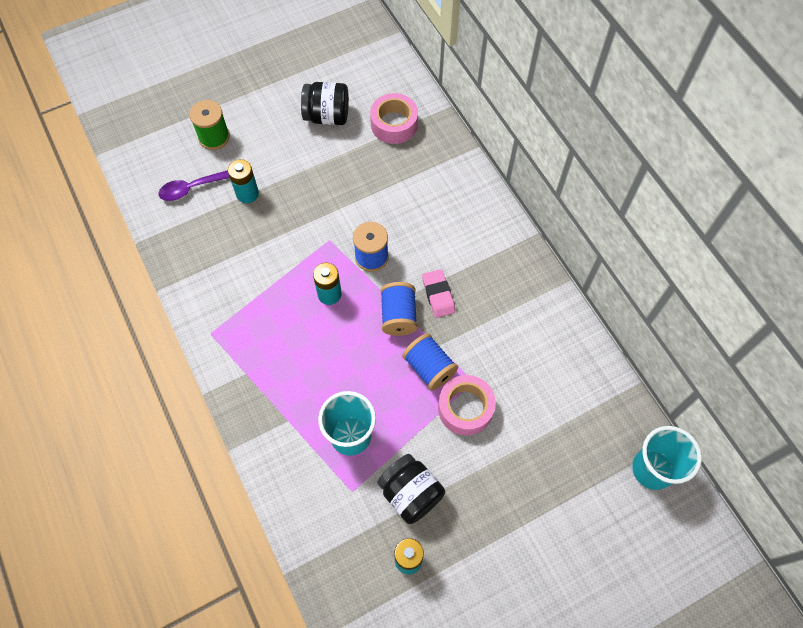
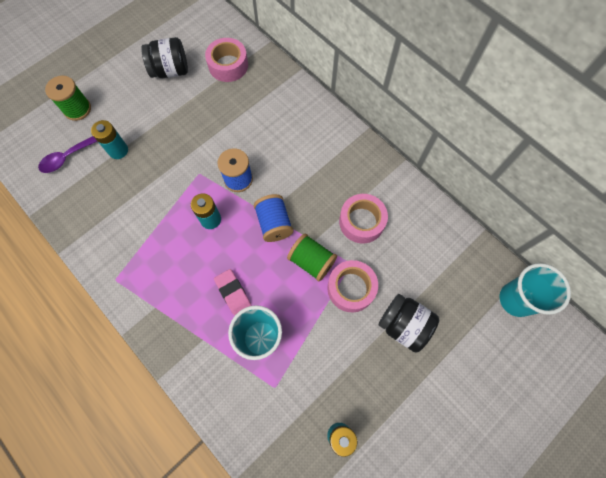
camera: 15 degrees left, 5 degrees up
(410, 493) = (325, 375): black jar -> black jar (403, 325)
(429, 368) = (311, 261): blue spool -> green spool
(438, 295) = (302, 198): pink eraser -> pink eraser (233, 293)
(498, 338) = (361, 222): none -> pink tape

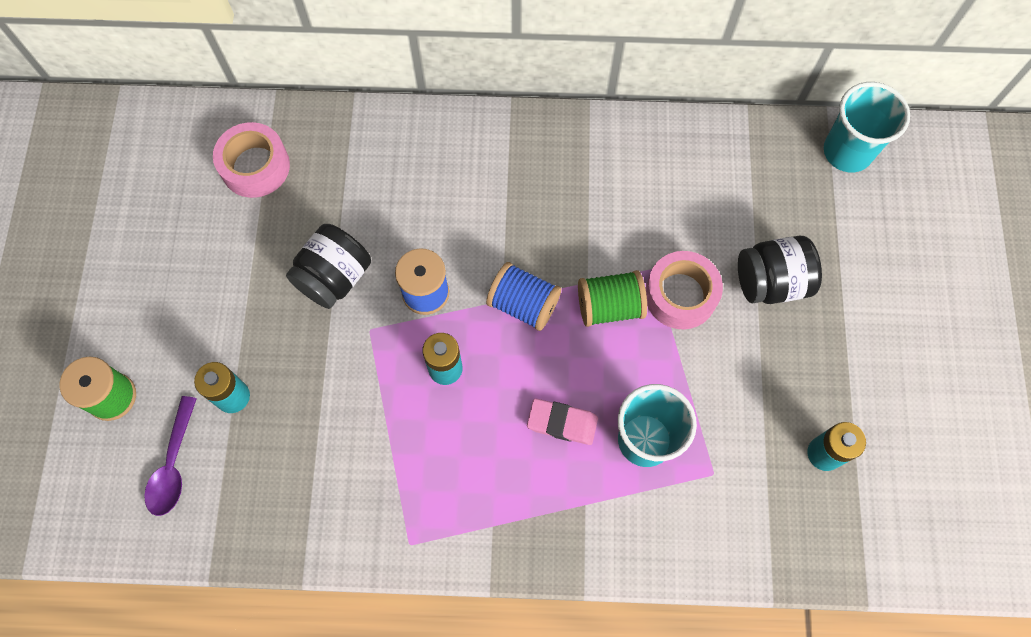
camera: 45 degrees left, 0 degrees up
(170, 71) = (185, 238): black jar -> black jar (334, 277)
(361, 222) = (616, 213): pink tape -> none

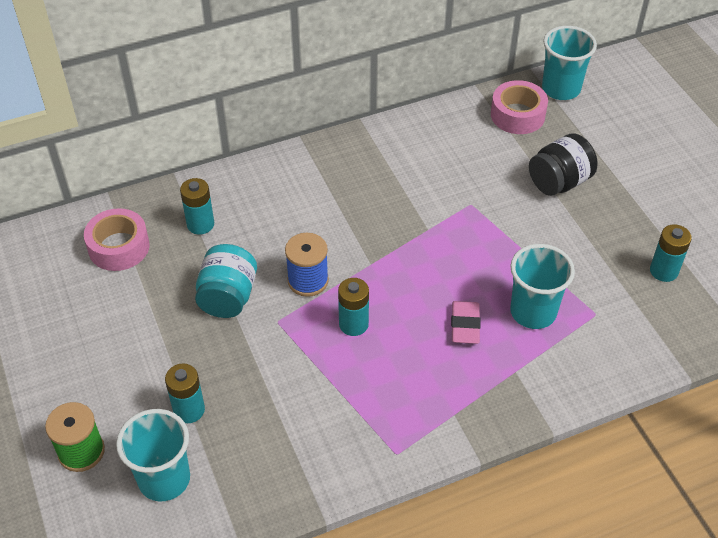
camera: 25 degrees left, 20 degrees down
(173, 465) = (164, 479): purple spoon -> turquoise cup
(334, 277) = (228, 297): black jar -> turquoise jar
(350, 172) = (200, 224): none -> turquoise battery
(523, 304) = (388, 260): blue spool -> none
(562, 423) = (465, 325): pink eraser -> pink eraser turned 75 degrees counterclockwise
(609, 306) = (454, 238): green spool -> none
(680, 295) = (501, 213): pink tape -> pink tape (517, 115)

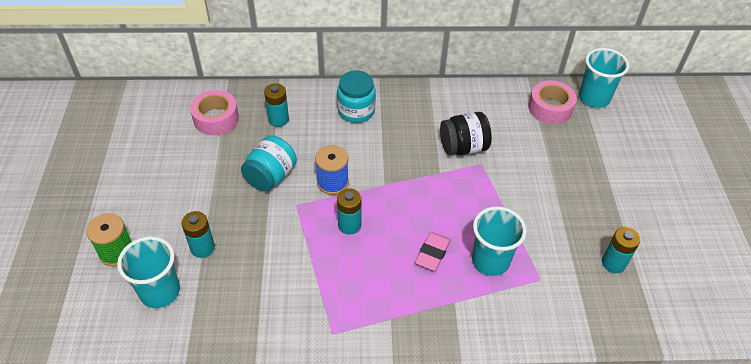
camera: 20 degrees right, 0 degrees up
(292, 185) = (356, 111): none -> turquoise jar
(559, 182) = (559, 168): black jar -> black jar (463, 147)

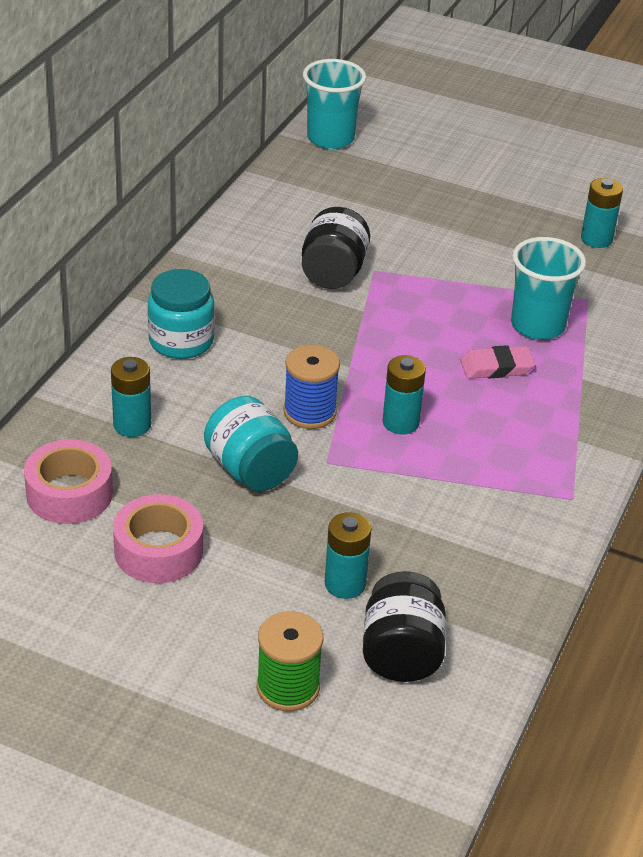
camera: 65 degrees left, 10 degrees down
(160, 291) = (401, 653): turquoise cup -> black jar
(432, 253) = (496, 367): pink eraser -> pink eraser turned 60 degrees counterclockwise
(550, 108) = (320, 177): pink tape -> pink tape (158, 550)

